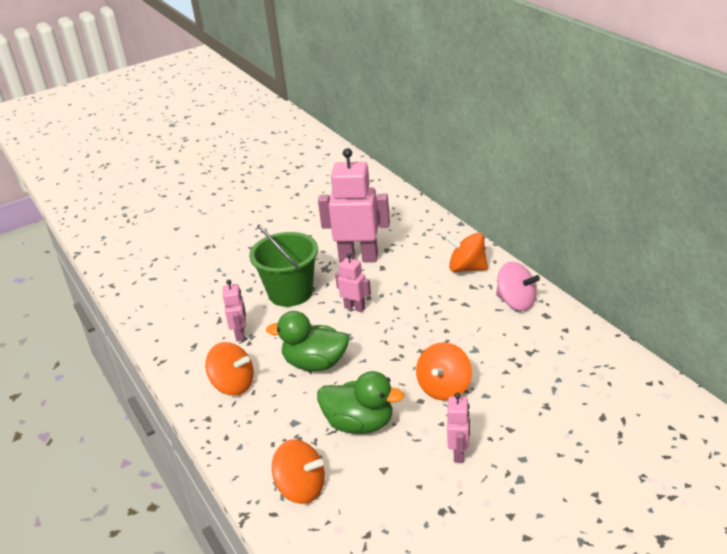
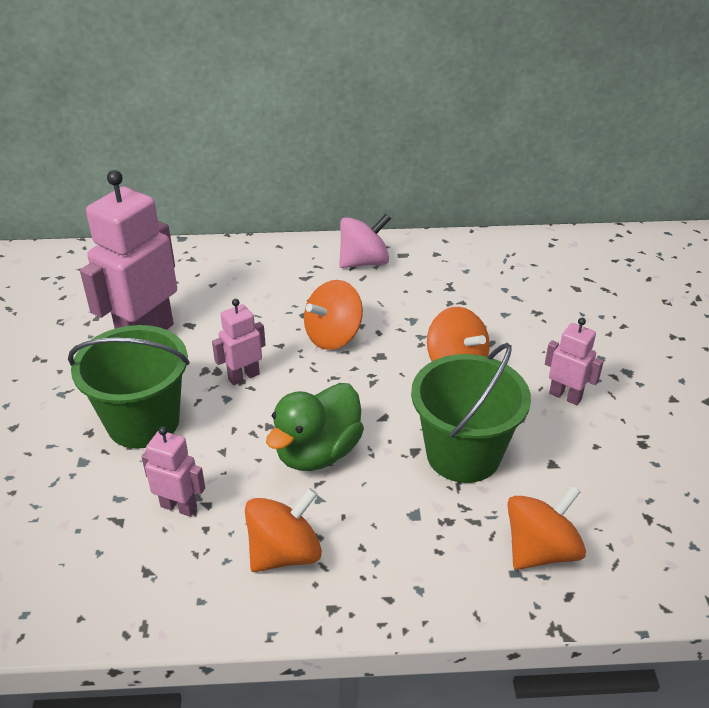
camera: 65 degrees left, 5 degrees up
(359, 424) = (463, 454): green duck -> green bucket
(467, 268) = (269, 267): orange spinning top -> orange spinning top (333, 336)

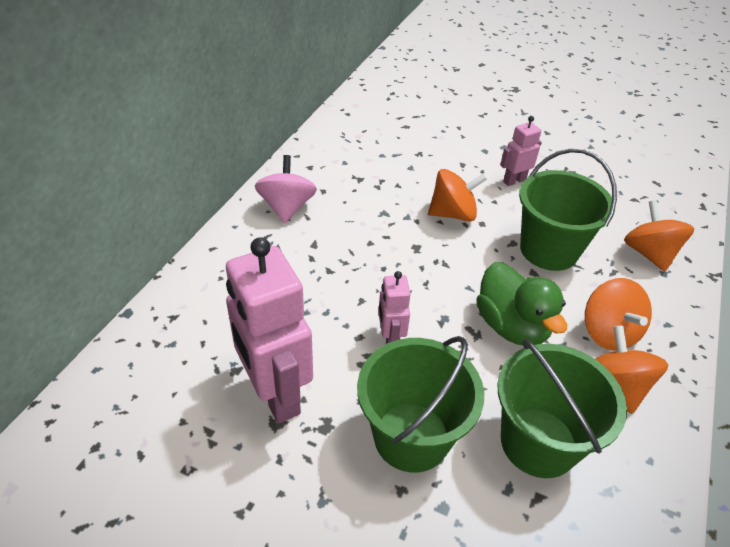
camera: 65 degrees left, 5 degrees up
(179, 506) = (538, 442): pink robot -> green bucket
(333, 336) = (374, 263): orange spinning top -> orange spinning top (608, 332)

